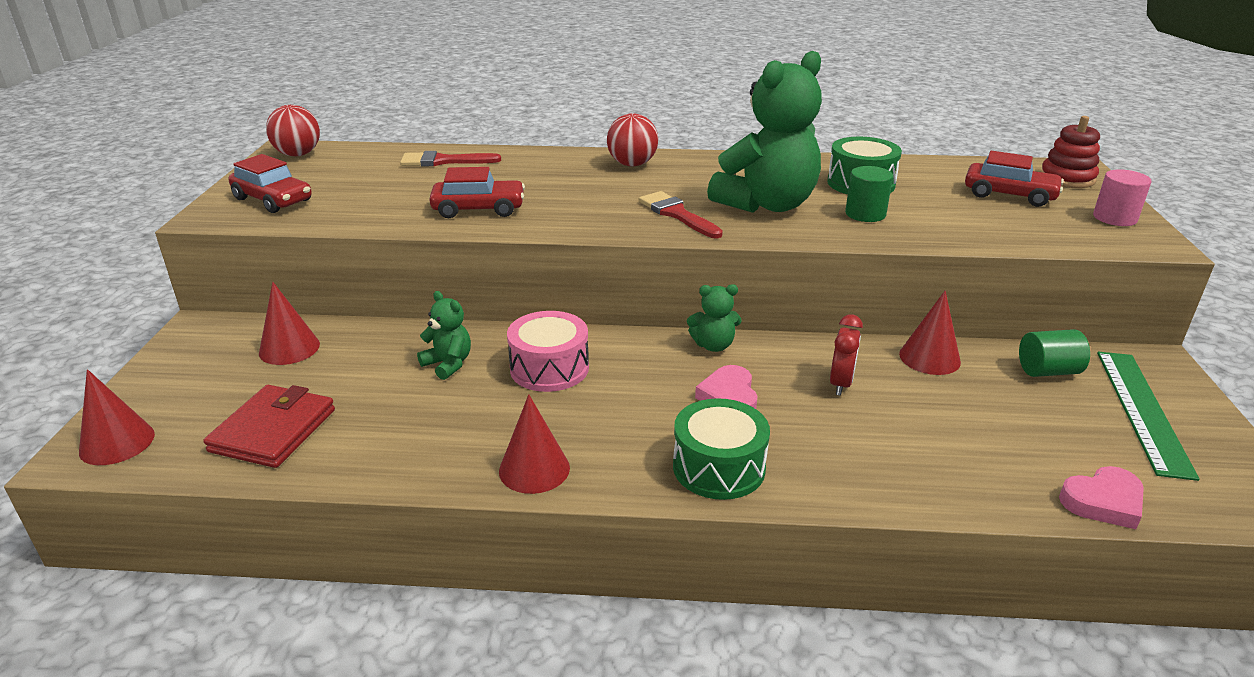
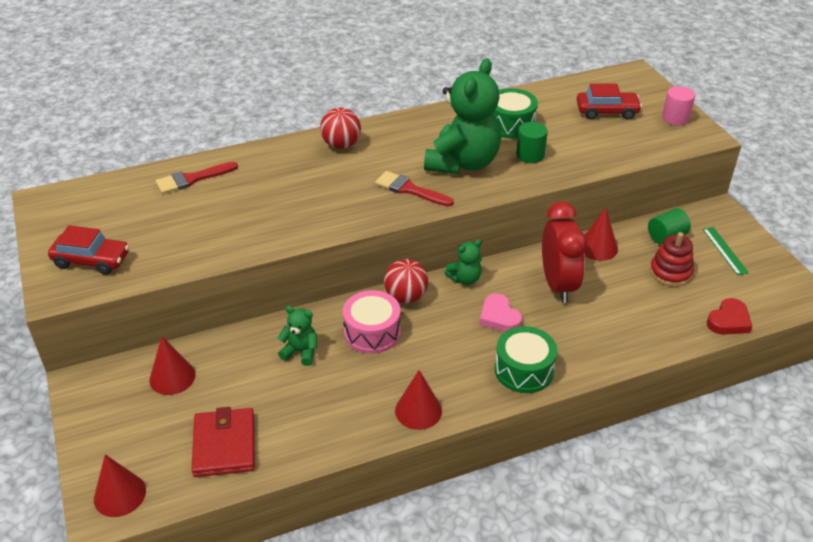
camera: 25 degrees left, 10 degrees up
(298, 154) = (59, 203): red ball -> red ball (406, 297)
(479, 209) = (265, 224): red car -> none
(840, 384) = (558, 285): red clock -> red clock, size x1.86
(1067, 178) = (633, 85): red stacking toy -> red stacking toy (670, 272)
(1103, 502) = (728, 321): pink heart -> red heart
(1142, 410) = (724, 250): green ruler -> green ruler, size x0.57

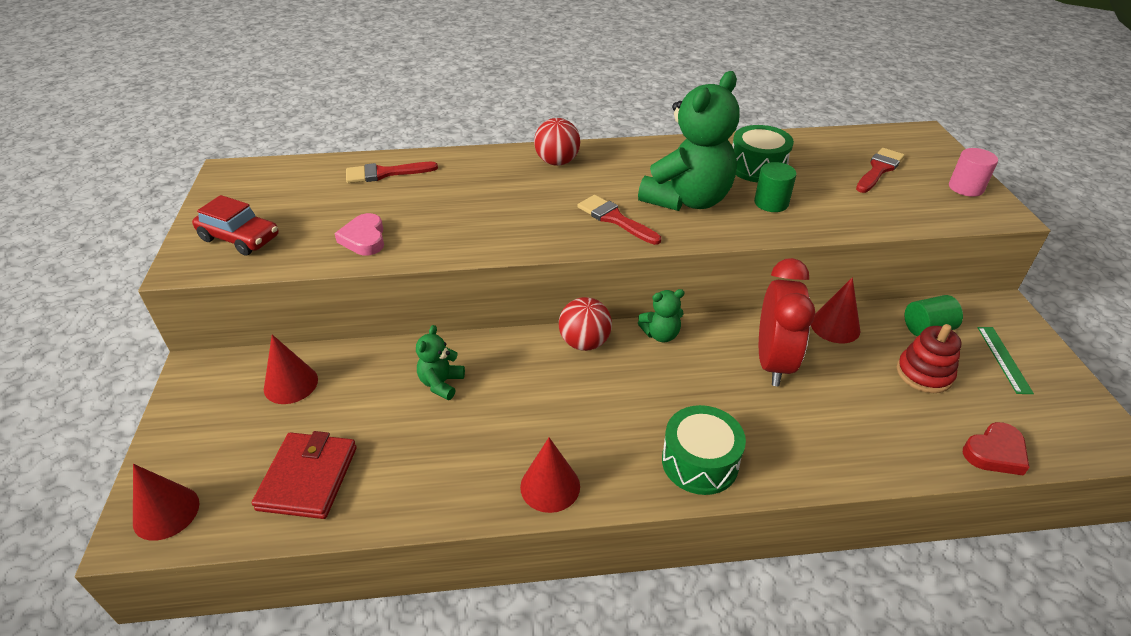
camera: 15 degrees right, 0 degrees up
(301, 352) = (441, 383): green teddy bear -> green teddy bear turned 105 degrees counterclockwise
(372, 332) = (530, 377): pink drum -> none
(499, 317) = (688, 388): pink heart -> pink heart (364, 239)
(607, 112) = (879, 169): red car -> red brush

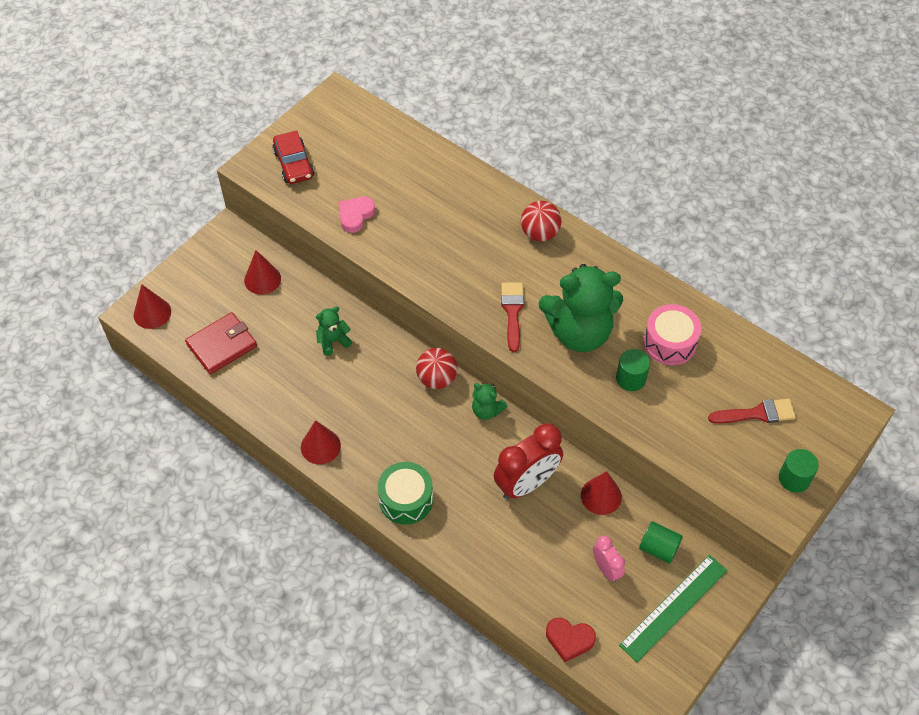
camera: 45 degrees right, 15 degrees up
(385, 173) = (422, 164): red brush -> none
(757, 167) = (669, 342): green drum -> pink drum
(924, 374) = (606, 569): red stacking toy -> pink clock
(965, 188) = (794, 478): pink cylinder -> green cylinder
(1003, 359) = (673, 607): green ruler -> green ruler, size x1.74

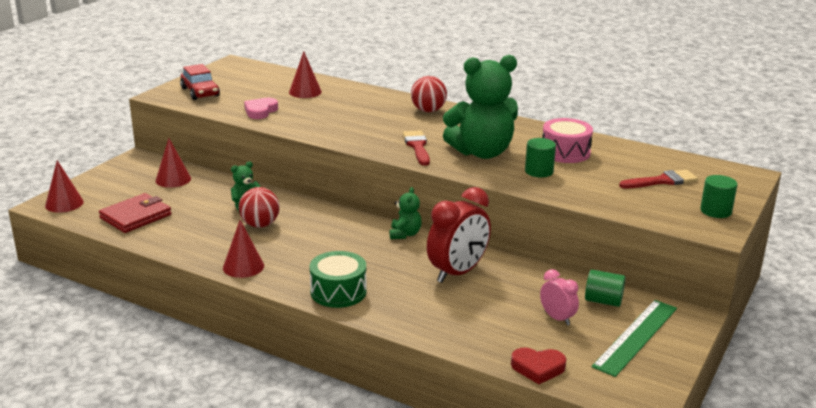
camera: 10 degrees left, 30 degrees down
(437, 379) = (351, 220): red ball -> red ball (260, 225)
(486, 410) = (405, 234): green teddy bear -> green teddy bear turned 105 degrees counterclockwise
(601, 496) = (533, 274): red cone -> red cone (305, 92)

